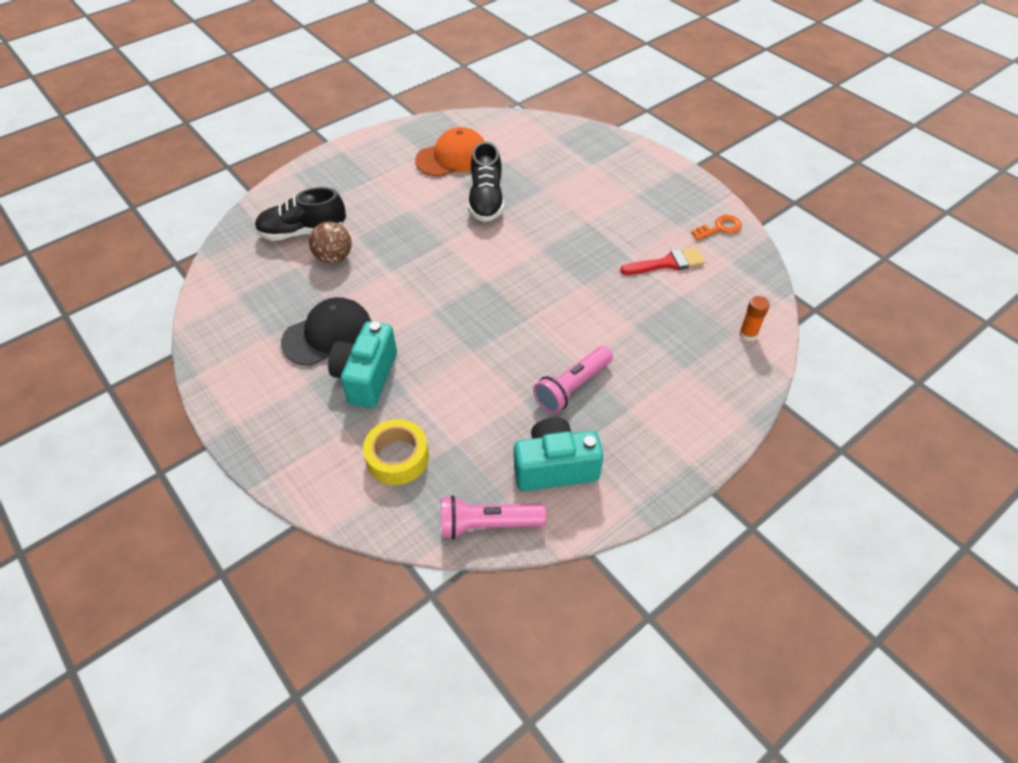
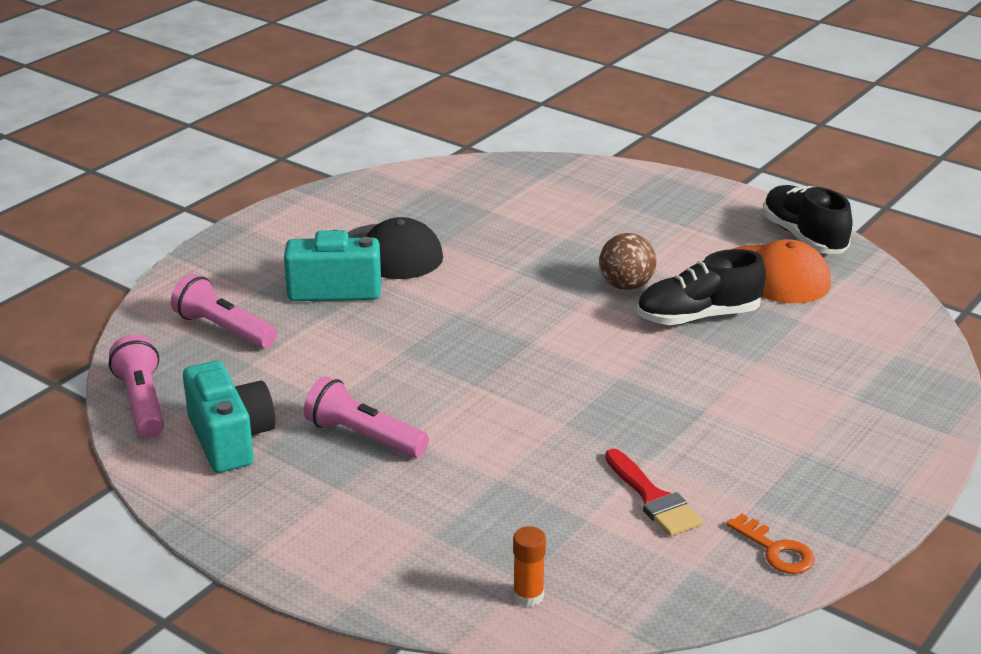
camera: 75 degrees right, 20 degrees down
(303, 232) = (554, 202): black shoe -> black shoe (803, 237)
(334, 258) = (519, 230): brown ball -> brown ball (626, 286)
(397, 457) = (224, 329): yellow tape -> pink flashlight

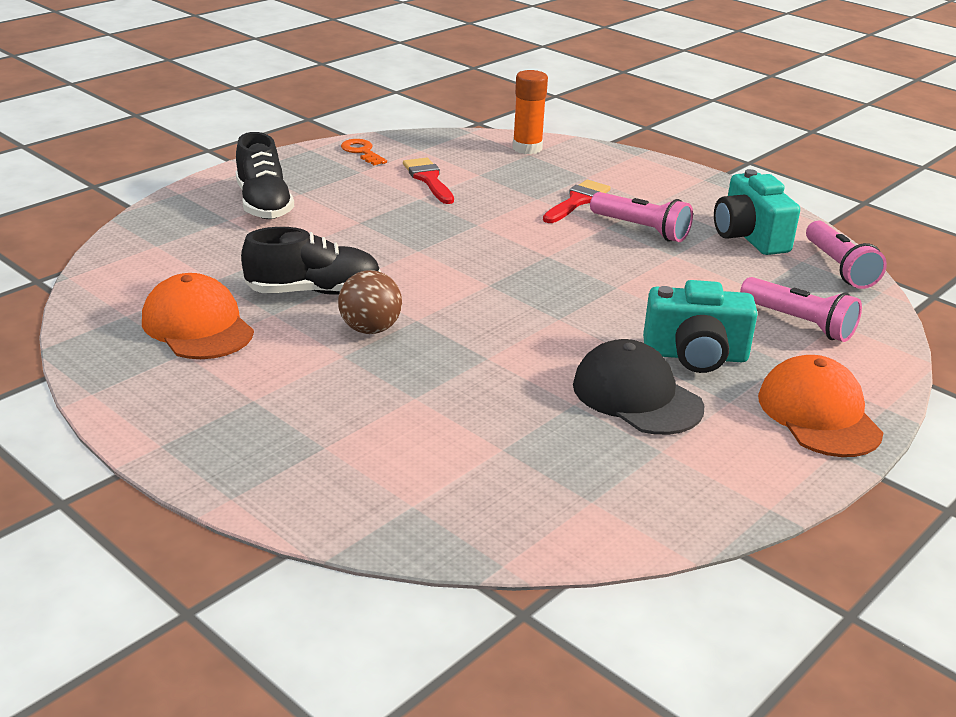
camera: 175 degrees left, 0 degrees up
(247, 252) = (819, 414): none -> orange cap
(444, 478) = (577, 201): none -> red brush
(528, 596) = (527, 148): orange glue stick -> orange glue stick, size x1.57
(803, 237) = (119, 369): black shoe -> black shoe (264, 204)

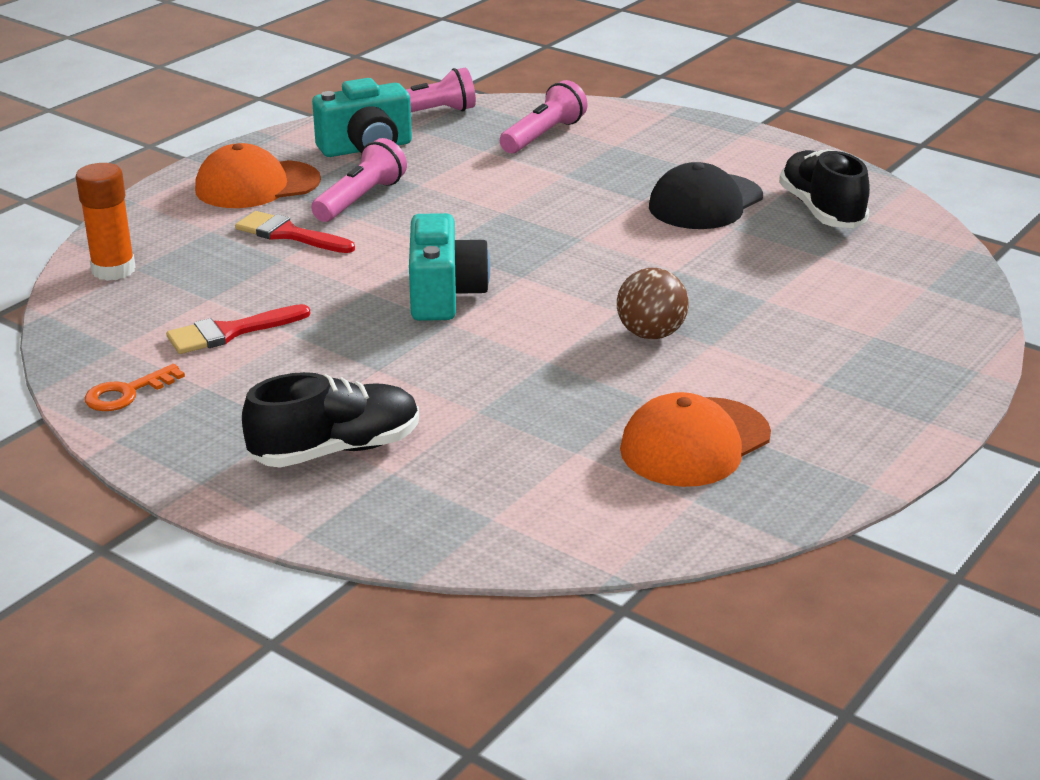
camera: 95 degrees left, 0 degrees up
(313, 291) = (580, 378): black shoe -> black shoe (821, 210)
(695, 356) = (624, 178): turquoise camera -> turquoise camera (444, 295)
(819, 414) = (692, 136): orange cap -> orange cap (257, 185)

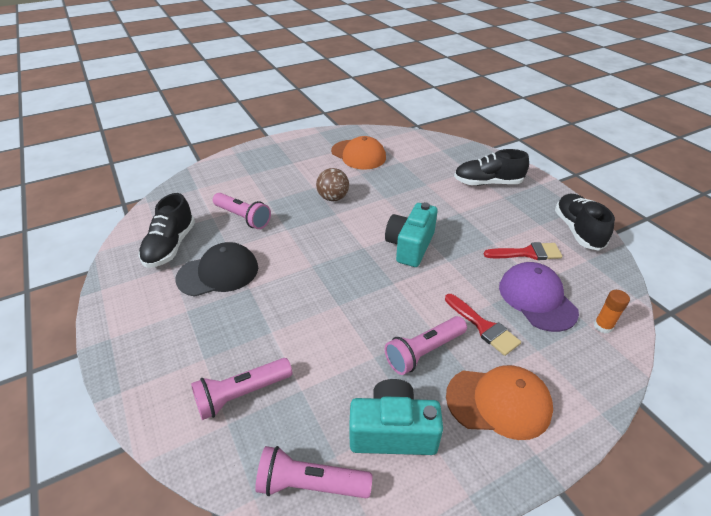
camera: 155 degrees left, 10 degrees up
(113, 270) = (603, 326): orange glue stick -> orange glue stick, size x0.64
(127, 393) = (577, 230): orange key -> black shoe
(212, 278) = (537, 298): none -> purple cap
(694, 443) = (358, 155): orange cap -> orange cap turned 60 degrees clockwise
(771, 267) = (243, 217): none -> pink flashlight

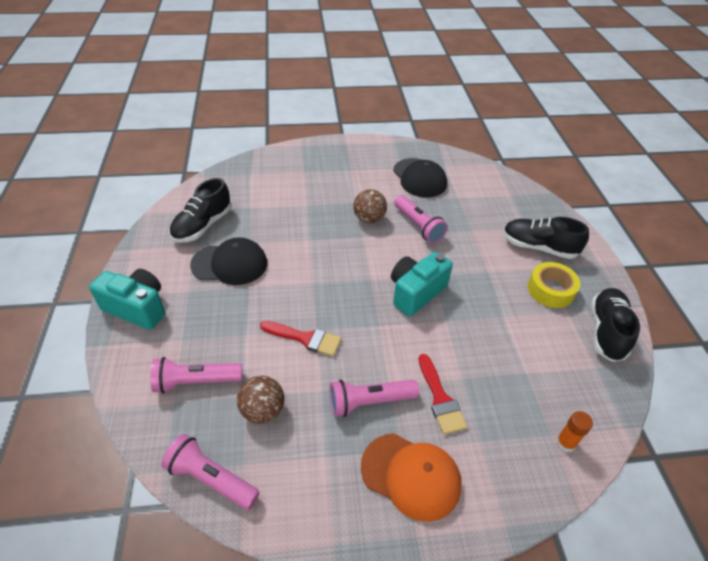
camera: 20 degrees right, 5 degrees up
(243, 217) = (276, 215): pink flashlight -> pink flashlight (418, 226)
(327, 397) = (263, 410): none -> brown ball
(358, 155) = (419, 178): orange cap -> black cap
(392, 431) = (301, 463): turquoise camera -> turquoise camera (137, 308)
(517, 212) = (550, 290): none -> yellow tape
(527, 253) = (533, 338): red brush -> red brush (305, 338)
(537, 298) = (513, 390): purple cap -> none

